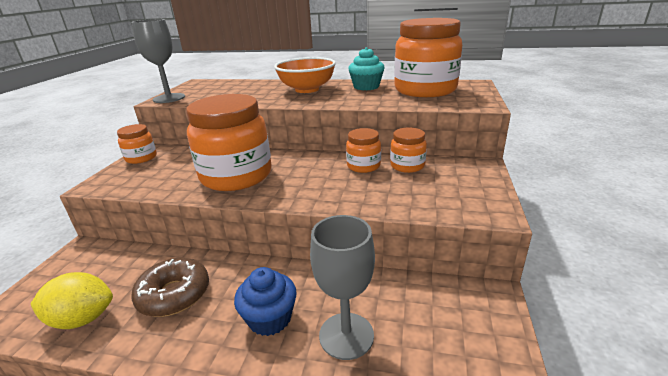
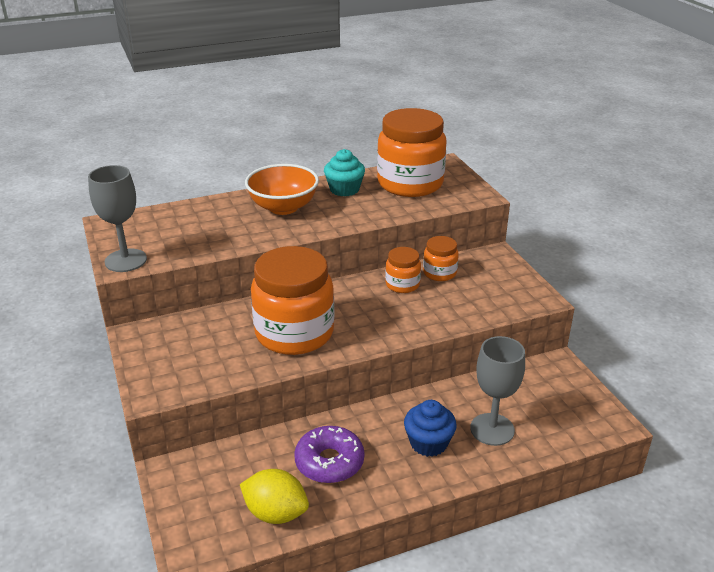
camera: 35 degrees left, 5 degrees up
(82, 319) = (276, 513): yellow lemon -> yellow lemon turned 60 degrees clockwise
(141, 158) = (144, 347): orange jar -> none
(174, 294) = (329, 462): brown donut -> purple donut

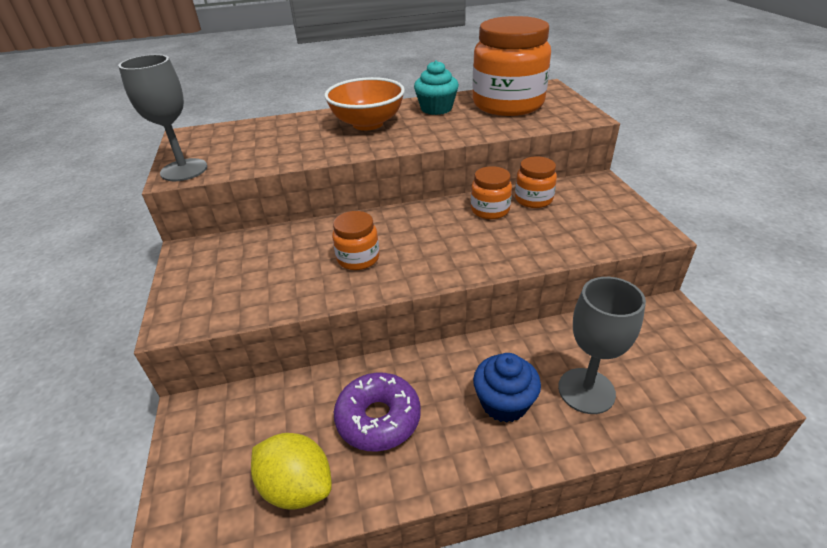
camera: 10 degrees right, 5 degrees up
(294, 333) = (358, 258): orange jar -> orange jar, size x0.48

